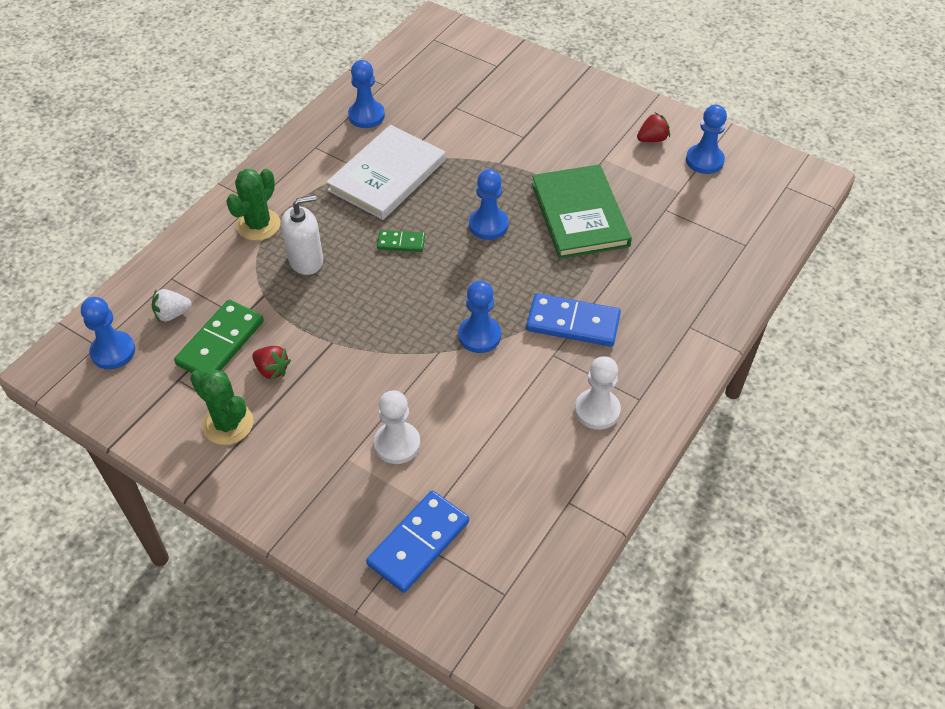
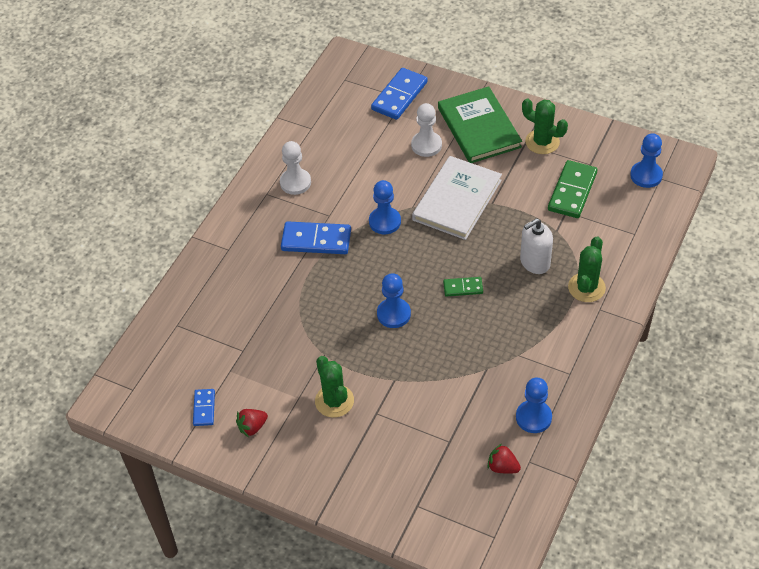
camera: 175 degrees right, 0 degrees up
(172, 314) = (618, 207): white strawberry -> none
(272, 370) = (527, 178): red strawberry -> red strawberry (502, 467)
(387, 175) = (493, 351): white book -> white book (457, 200)
(565, 151) = (334, 401): none -> green cactus
(579, 214) = (317, 335): green book -> green book (479, 127)
(704, 160) = (204, 408): blue pawn -> blue domino

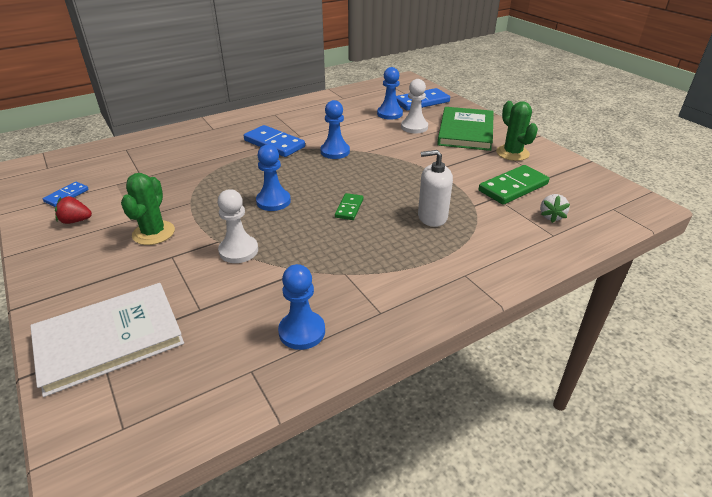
camera: 30 degrees right, 15 degrees down
(295, 182) = (299, 115): white pawn -> white pawn (238, 251)
(457, 200) = (405, 159): white book -> white book (109, 339)
(463, 288) = (349, 208): green domino -> green domino turned 75 degrees clockwise
(502, 467) = (218, 360): red strawberry -> none
(586, 287) = (466, 253): green cactus -> none
(621, 213) = (551, 216): none -> white strawberry
(646, 175) = (598, 202): blue pawn -> blue pawn (389, 114)

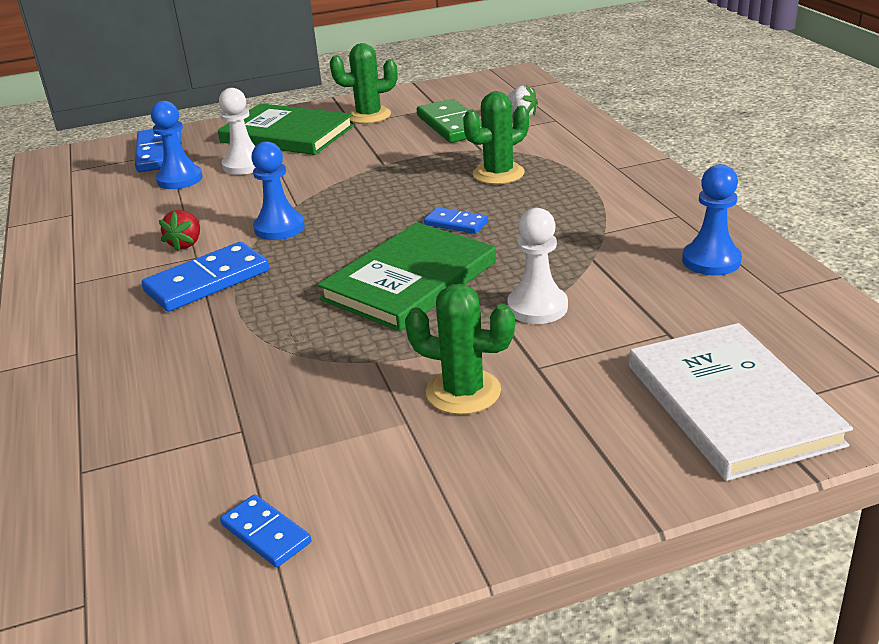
camera: 75 degrees left, 5 degrees down
(75, 221) = (384, 498): red strawberry -> red strawberry (186, 244)
(273, 201) = (410, 281): blue pawn -> green book
(349, 208) = (456, 223): green domino -> blue domino
(432, 217) = (498, 174): white soap dispenser -> green cactus

